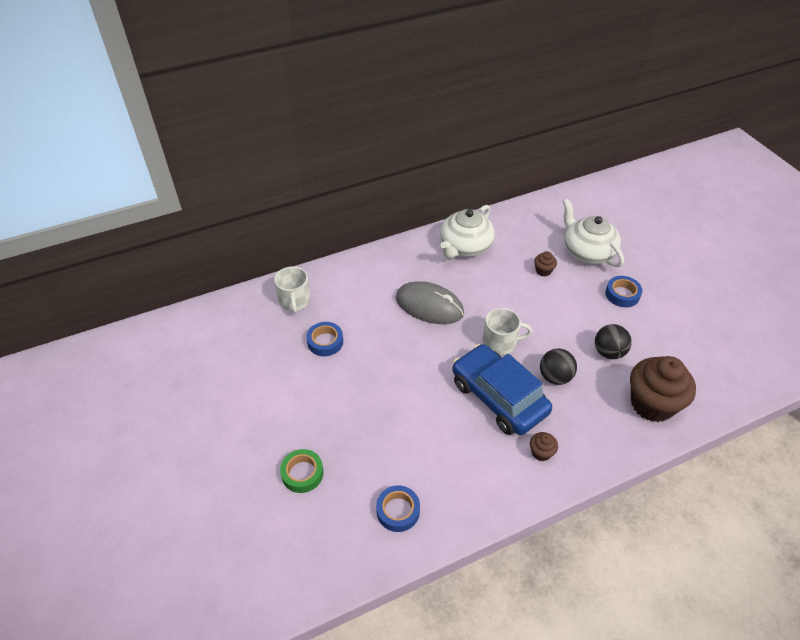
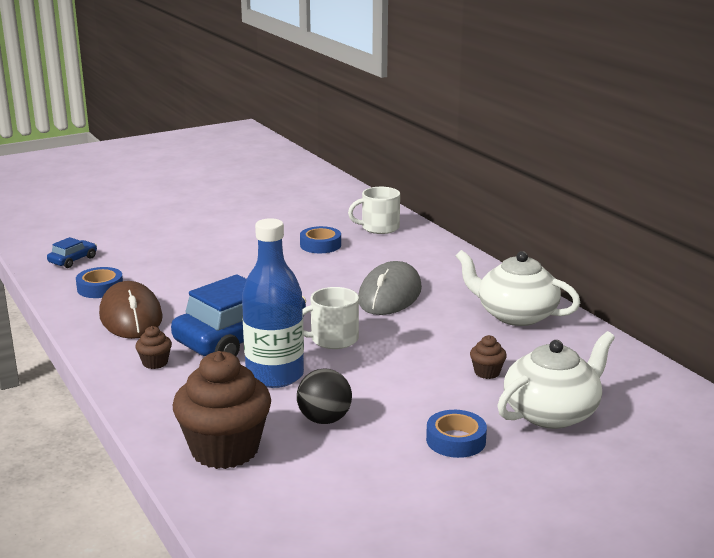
camera: 85 degrees right, 25 degrees down
(302, 473) = (153, 246): green tape -> none
(325, 547) = (73, 260): none -> blue car
(460, 478) = (131, 316): none -> brown mouse
(500, 342) = (333, 339): white mug -> white mug turned 75 degrees clockwise
(555, 377) = (275, 375): black ball -> blue bottle

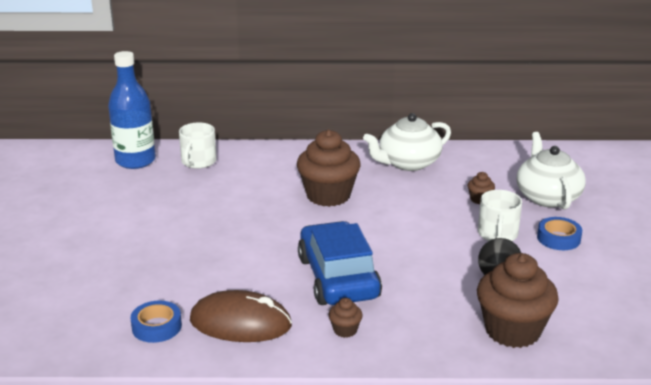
camera: 60 degrees left, 5 degrees up
(73, 260) = (65, 329): blue car -> none
(275, 375) = (416, 280): blue bottle -> blue bottle (135, 161)
(320, 245) = (200, 195): blue tape -> none
(333, 339) = (379, 239): white mug -> white mug (497, 234)
(390, 295) = (328, 195): grey mouse -> brown cupcake

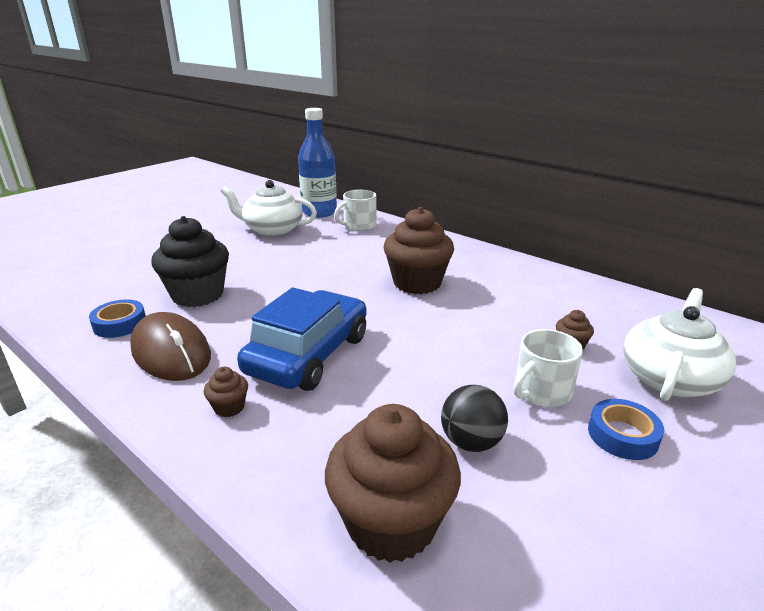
camera: 40 degrees right, 0 degrees up
(174, 278) = (198, 295): none -> black cupcake
(408, 163) = (536, 284): white teapot -> white teapot (272, 230)

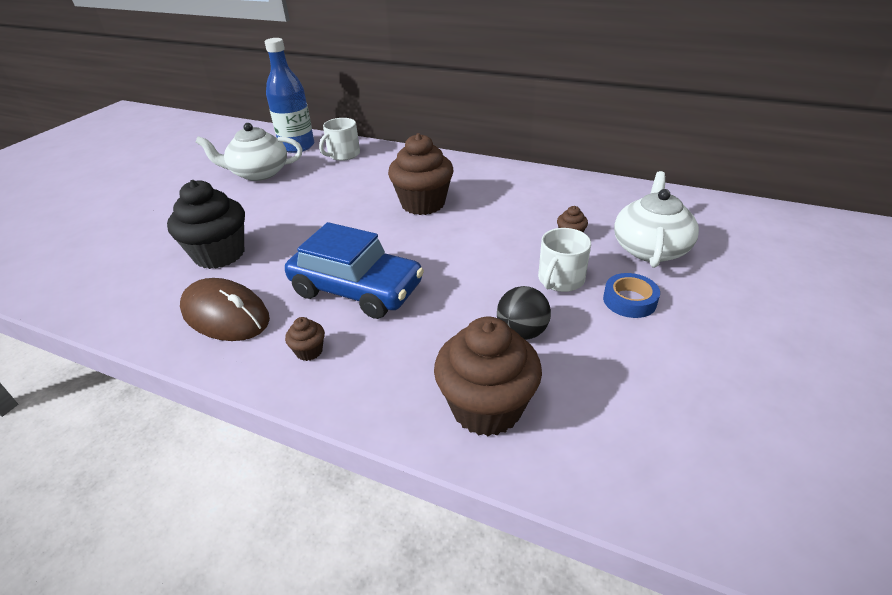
camera: 15 degrees left, 10 degrees up
(120, 324) = (156, 299): blue tape -> none
(309, 354) = (356, 289): blue car -> blue car turned 105 degrees clockwise

